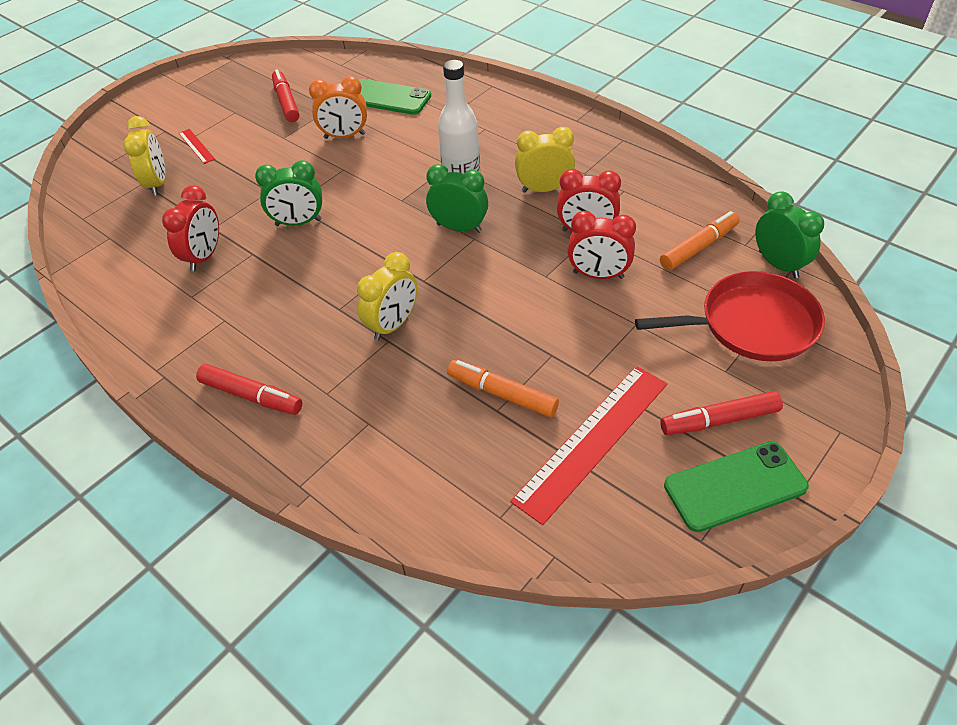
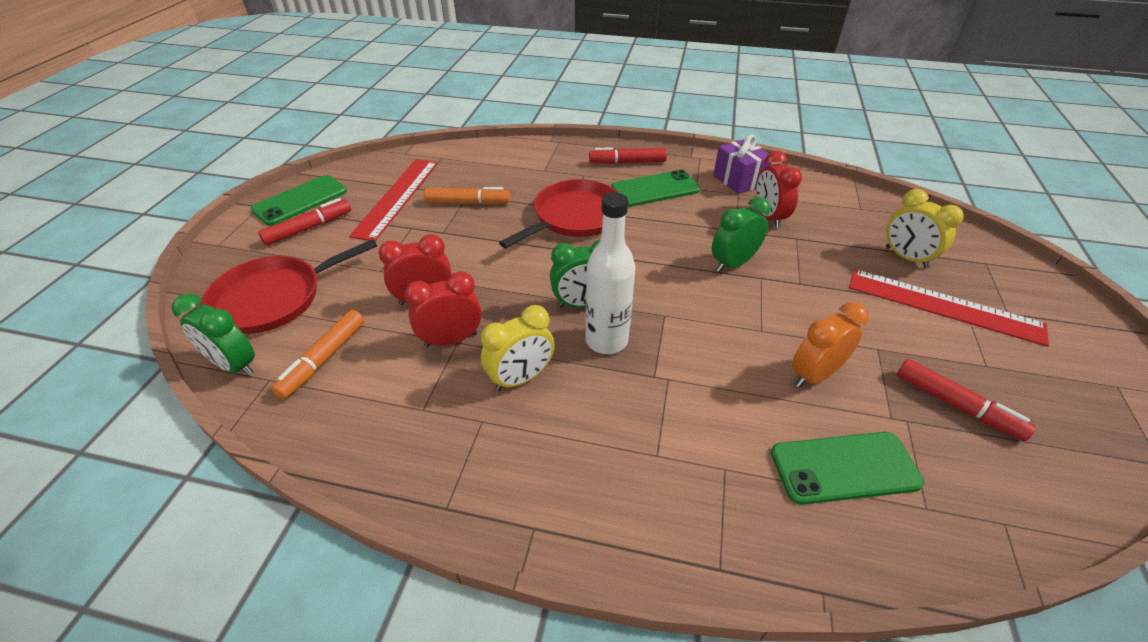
camera: 150 degrees right, 5 degrees down
(165, 314) = (738, 180): none -> purple gift
(196, 146) = (943, 306): red ruler -> red ruler, size x2.24
(268, 335) = (655, 189): none -> green phone
(393, 325) = (574, 217): yellow clock -> red pan

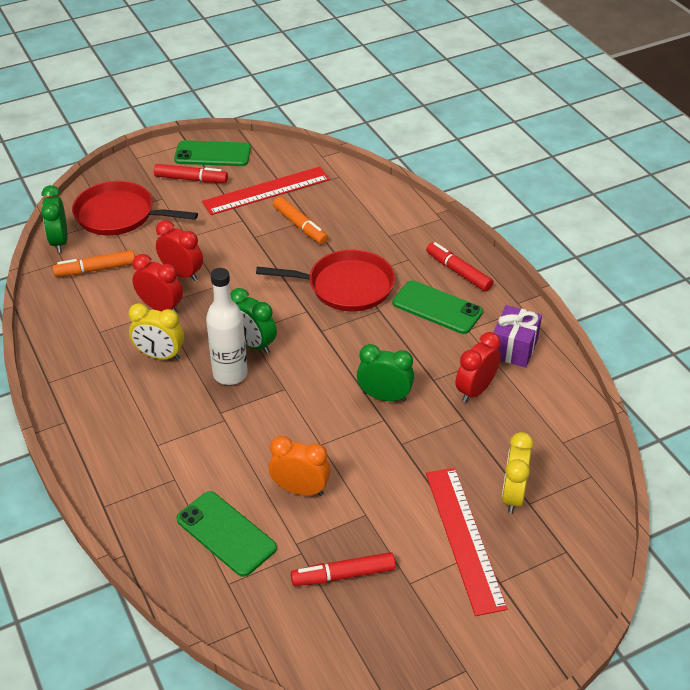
camera: 50 degrees right, 0 degrees up
(956, 405) = (343, 575): red marker -> red marker turned 75 degrees clockwise

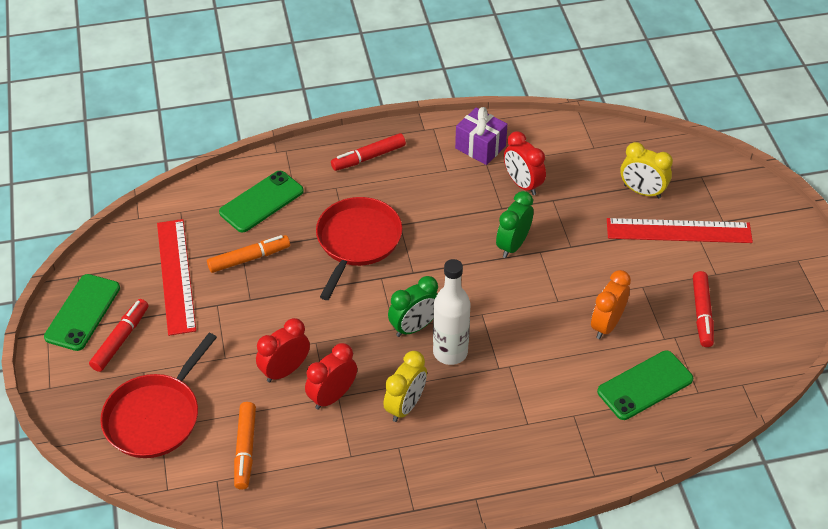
camera: 75 degrees left, 5 degrees up
(59, 241) = (179, 481): green clock -> none
(437, 307) = (411, 183): green phone -> green phone (261, 202)

